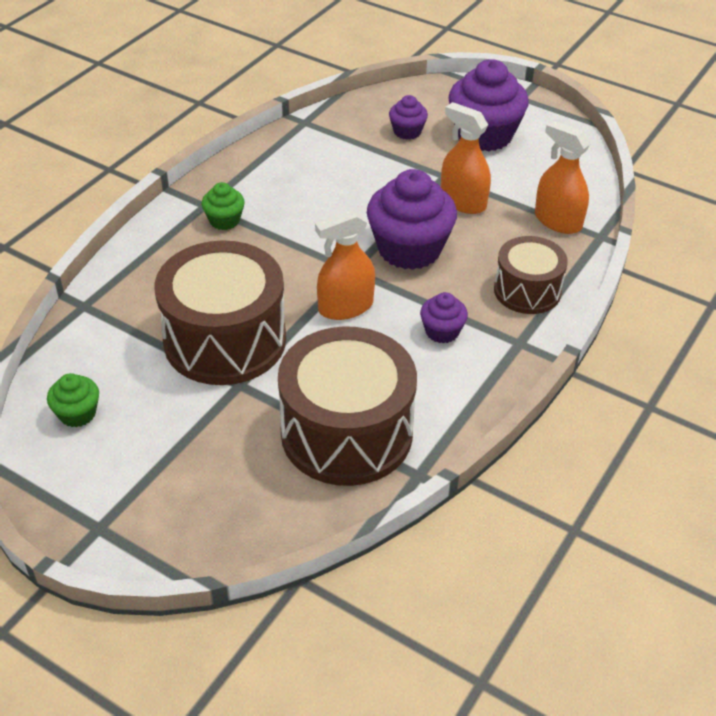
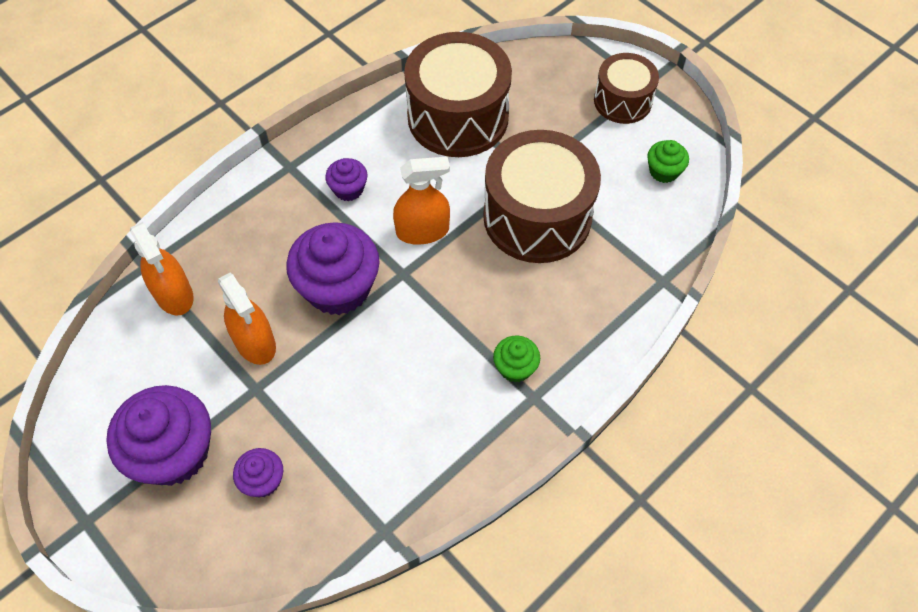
camera: 165 degrees left, 15 degrees up
(527, 290) = (253, 216): brown drum -> brown drum (622, 101)

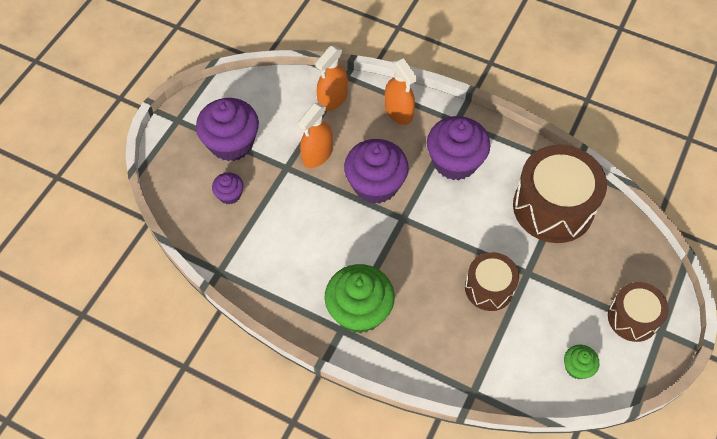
camera: 70 degrees right, 0 degrees up
(348, 189) = (455, 162): purple cupcake -> purple cupcake, size x2.02
(422, 231) = (442, 218): orange spray bottle -> orange spray bottle (398, 112)
(515, 367) = (359, 311): green cupcake -> green cupcake, size x2.02
(537, 217) = (489, 288): brown drum -> brown drum, size x0.58

